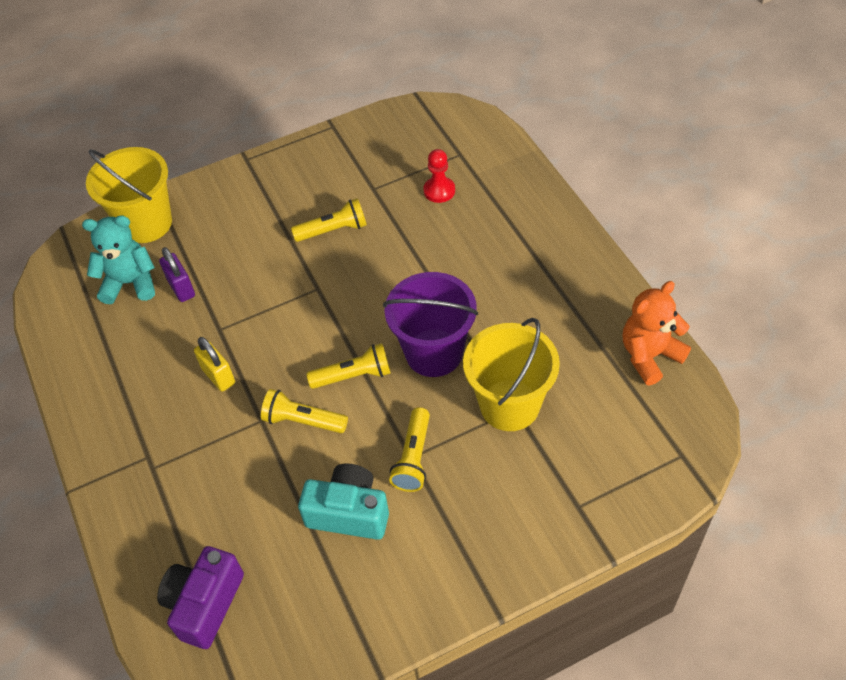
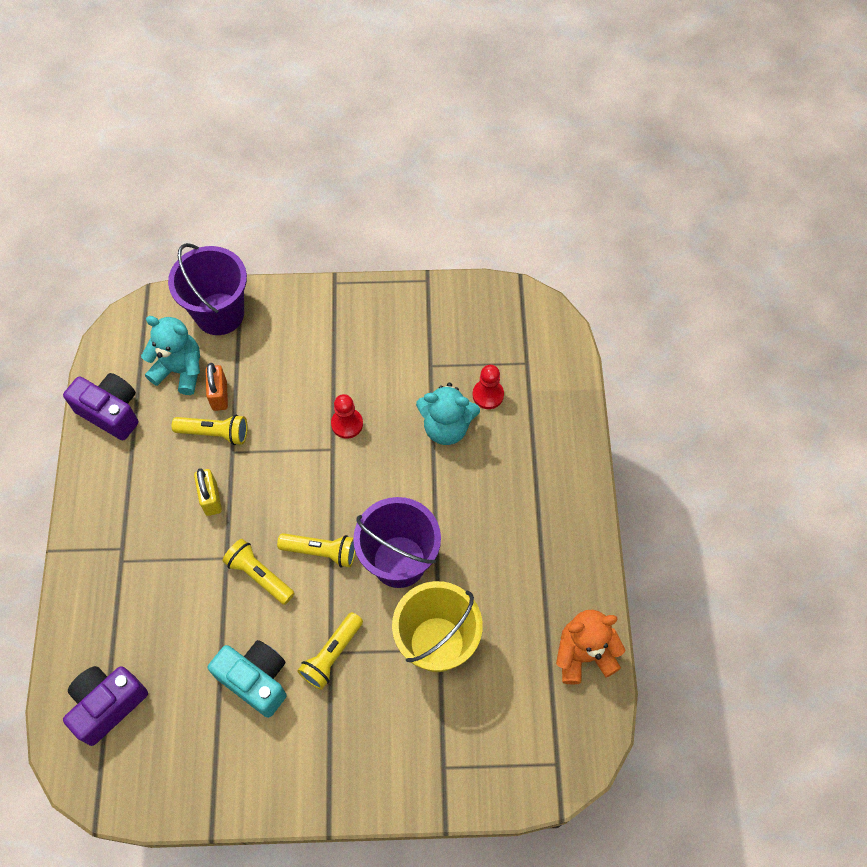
camera: 20 degrees right, 10 degrees up
(76, 344) = (111, 412): none -> purple camera
(146, 223) = (219, 314): yellow bucket -> purple bucket
(181, 288) = (219, 395): purple padlock -> orange padlock
(320, 263) = (347, 424): none -> red pawn
(333, 230) = (374, 395): yellow flashlight -> yellow flashlight (215, 433)
(416, 229) = (446, 427): none -> turquoise teddy bear

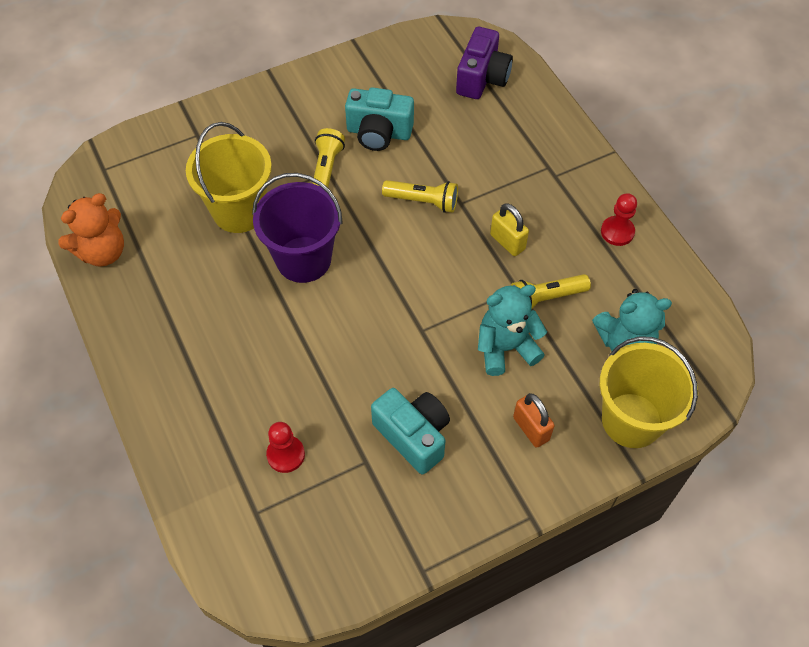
camera: 155 degrees right, 5 degrees down
(111, 412) = (658, 276): purple camera -> none
(219, 314) = (631, 420): purple bucket -> yellow bucket
(219, 395) = (567, 335): orange padlock -> orange padlock (531, 428)
(321, 552) = (379, 239): yellow flashlight -> none
(347, 424) = (421, 360): red pawn -> red pawn (617, 232)
(385, 369) = (413, 435): none -> turquoise camera
(446, 427) = (316, 400): turquoise teddy bear -> turquoise teddy bear (506, 348)

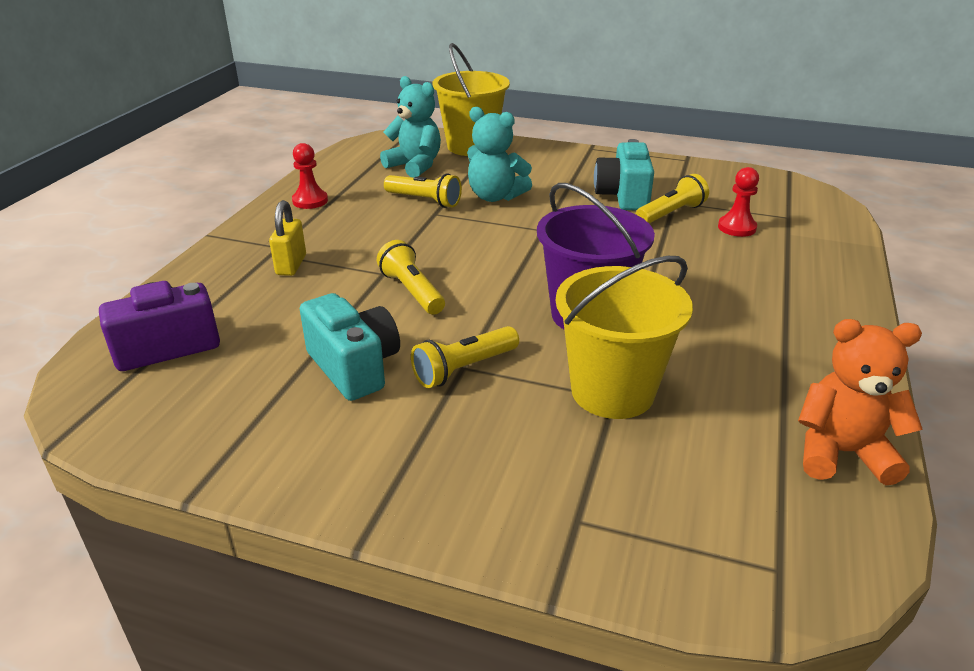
camera: 135 degrees left, 25 degrees down
(351, 435) = (671, 214): none -> yellow flashlight
(507, 242) = (394, 235): yellow padlock -> yellow padlock (291, 265)
(531, 428) = (538, 167): orange padlock -> none

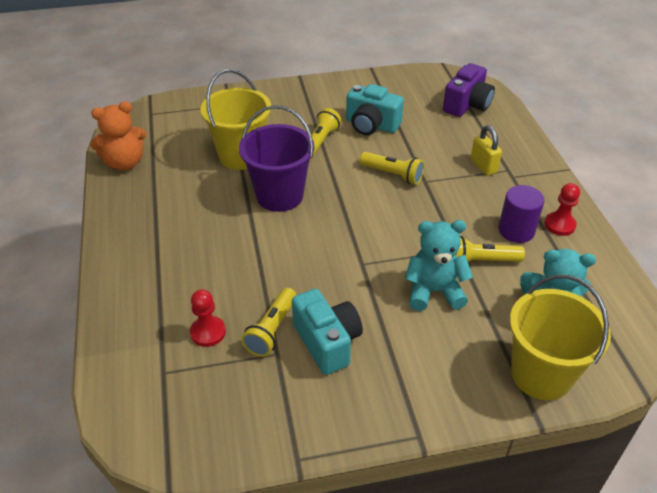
camera: 150 degrees right, 10 degrees up
(357, 208) = (516, 230): none -> purple cylinder

